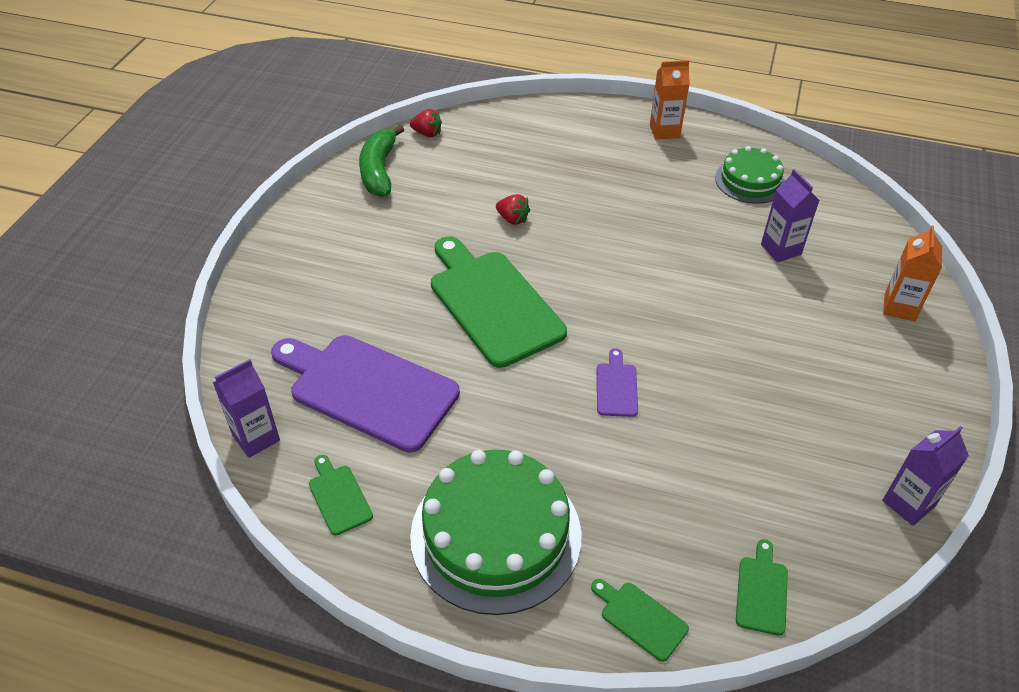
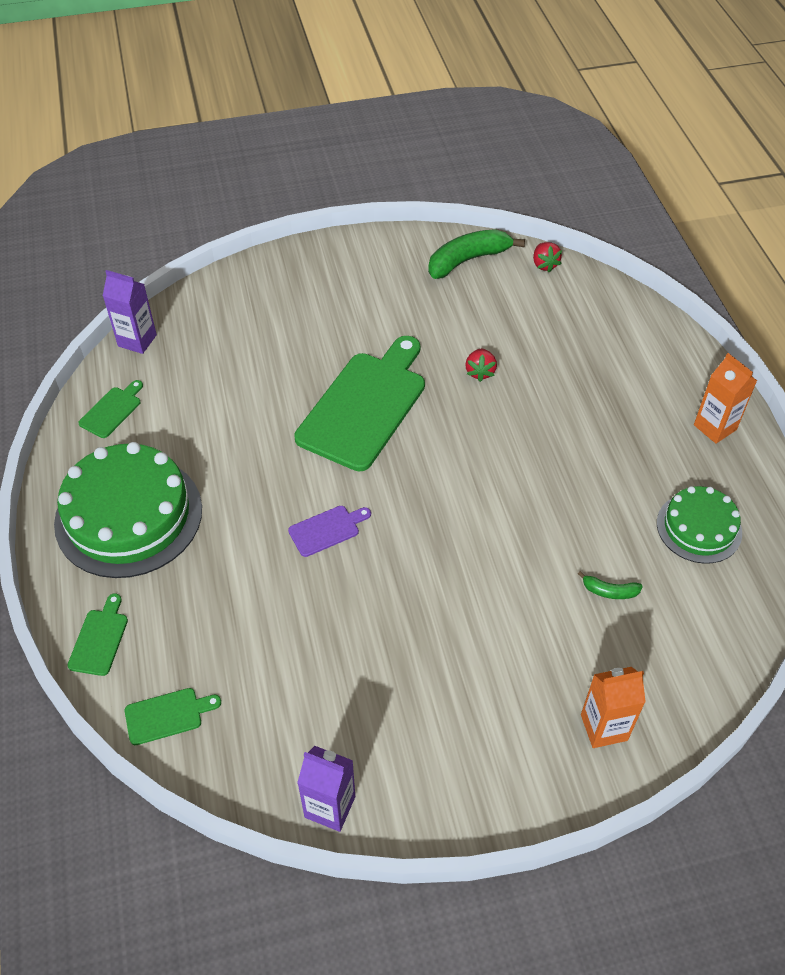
camera: 60 degrees right, 5 degrees up
(368, 389) = (220, 376): purple cutting board -> none
(780, 249) = (609, 591): purple carton -> green banana

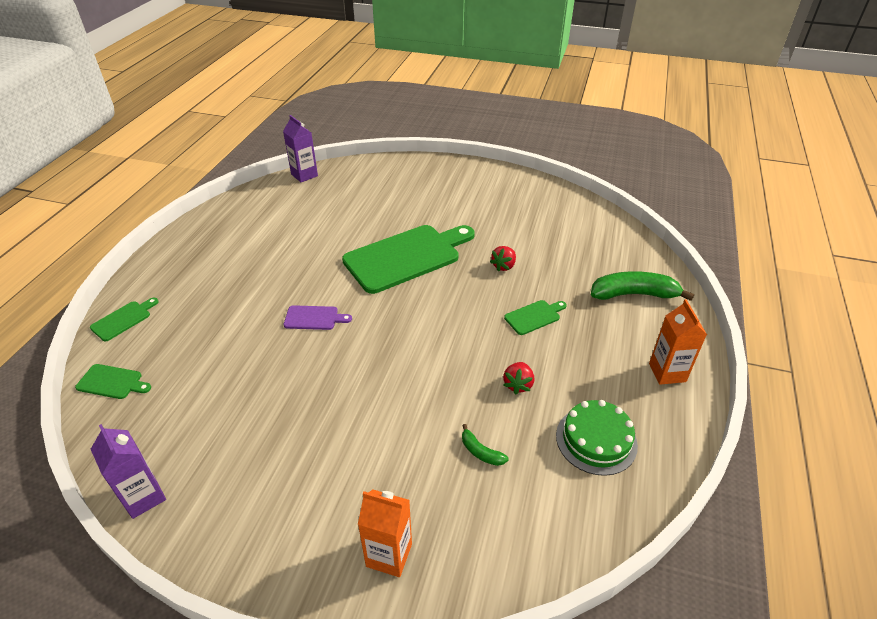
camera: 30 degrees right, 10 degrees down
(112, 410) = (255, 204): green cutting board -> green cutting board (534, 316)
(128, 515) = (208, 260): green cake -> none
(468, 260) = (551, 200): green banana -> green banana (634, 294)
(544, 265) = (606, 220): red strawberry -> red strawberry (518, 384)

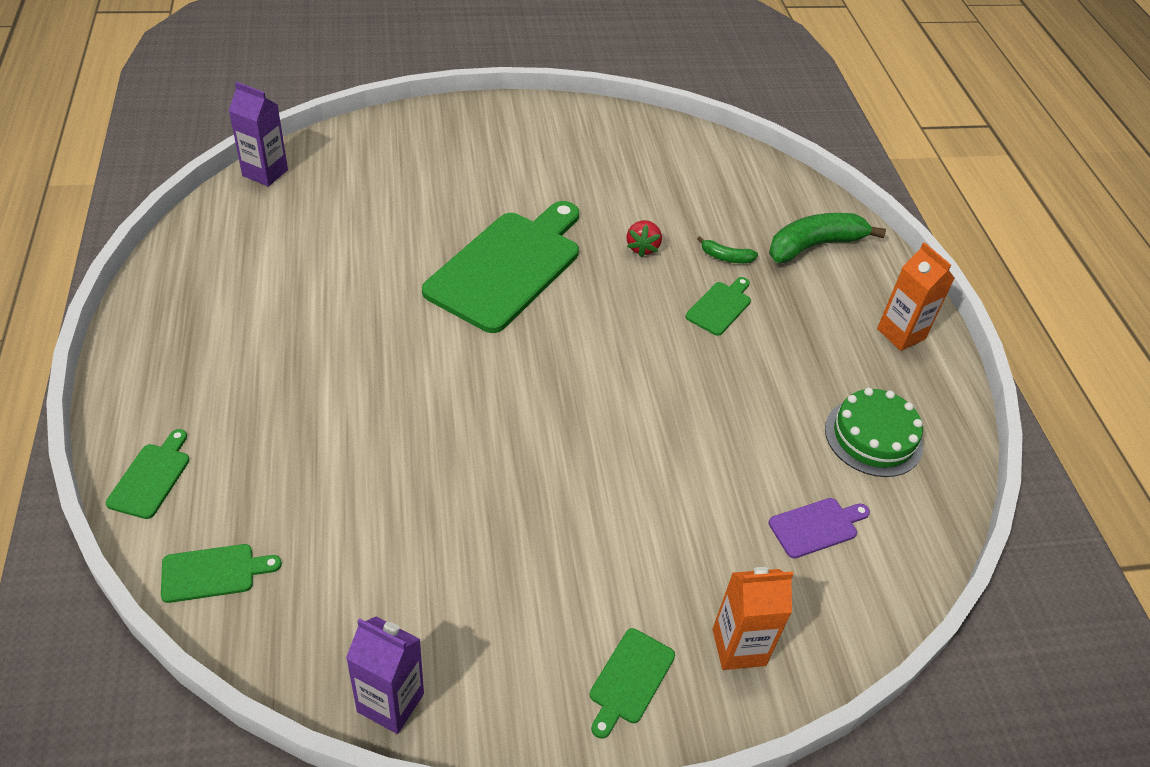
camera: 30 degrees left, 5 degrees up
(297, 545) = (629, 679): none -> green cutting board
(314, 318) = (442, 390): purple cutting board -> purple cutting board (816, 527)
(480, 452) = (762, 494): green banana -> green banana (726, 257)
(518, 384) = (753, 399): red strawberry -> none

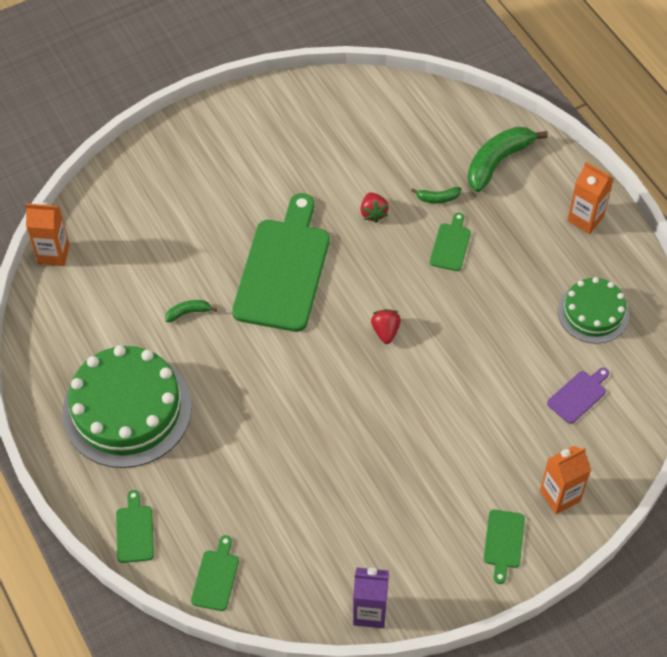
camera: 15 degrees left, 10 degrees up
(213, 573) = (216, 577): green cutting board -> green cutting board turned 45 degrees counterclockwise
(237, 343) = (127, 409): none -> green cake
(265, 173) = (54, 254): purple carton -> orange carton
(373, 272) = (188, 312): none -> green banana
(595, 368) = (385, 331): none -> red strawberry

